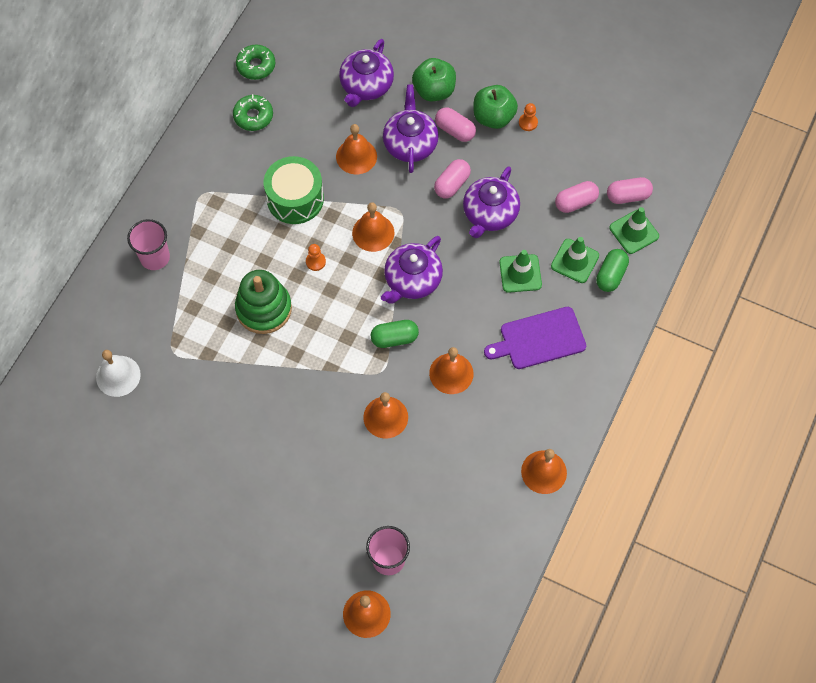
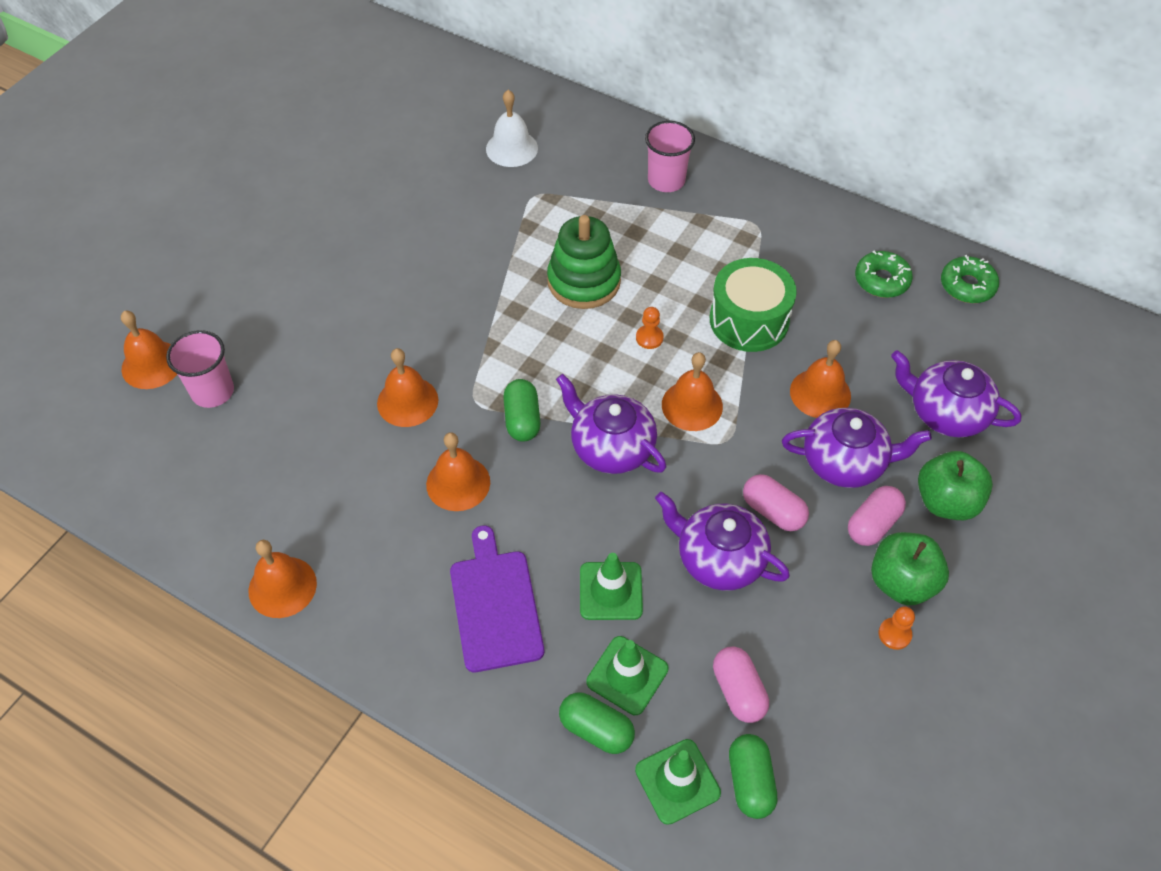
camera: 95 degrees right, 10 degrees down
(628, 196) = (750, 782): pink capsule -> green capsule

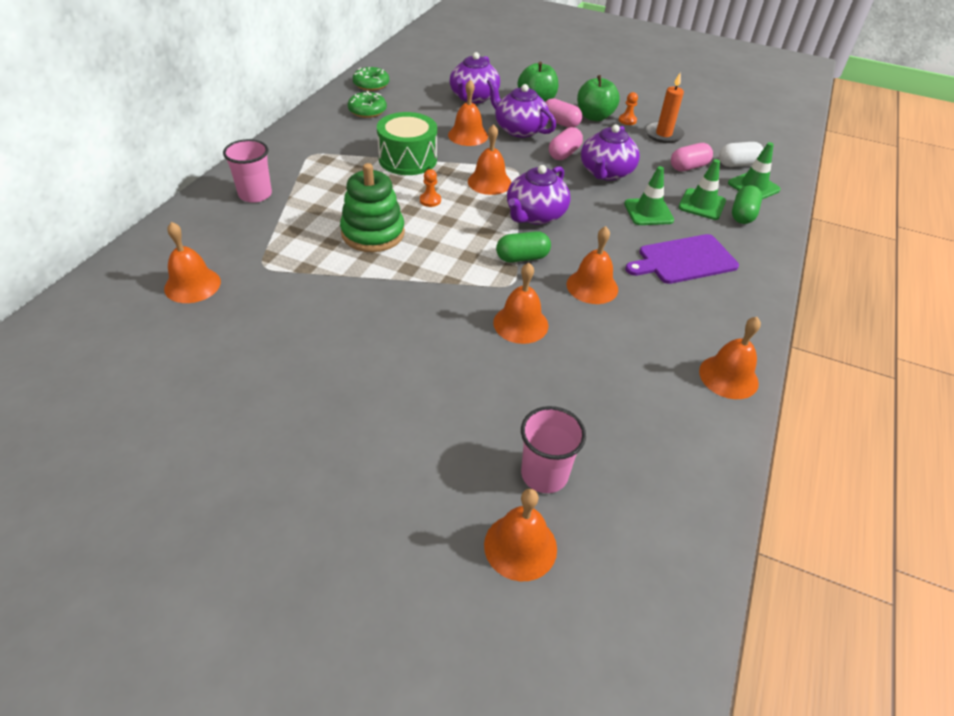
camera: 100 degrees left, 10 degrees down
(511, 148) = (192, 285): white bell -> orange bell
(750, 782) = (737, 164): green capsule -> white capsule
(845, 462) = (519, 129): purple teapot -> purple teapot turned 45 degrees counterclockwise
(848, 683) = (663, 134): none -> orange candle

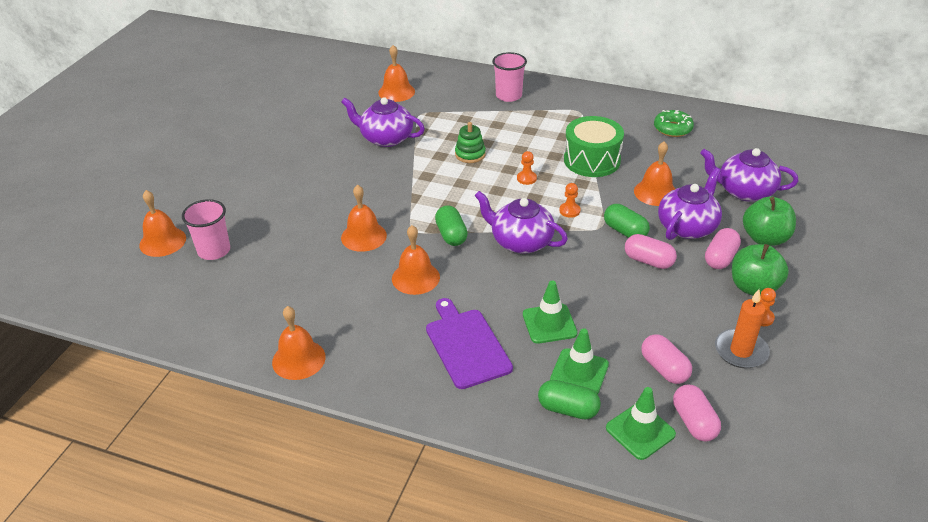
camera: 90 degrees right, 5 degrees down
(371, 84) = (729, 124): green donut -> none
(373, 233) = (470, 154): green stacking toy -> green stacking toy, size x0.58
(489, 182) = (569, 211): orange bell -> orange pawn
(523, 158) = (625, 231): none -> green capsule
(606, 172) = (621, 293): purple teapot -> purple teapot (386, 138)
(737, 164) = (694, 422): white capsule -> pink capsule

